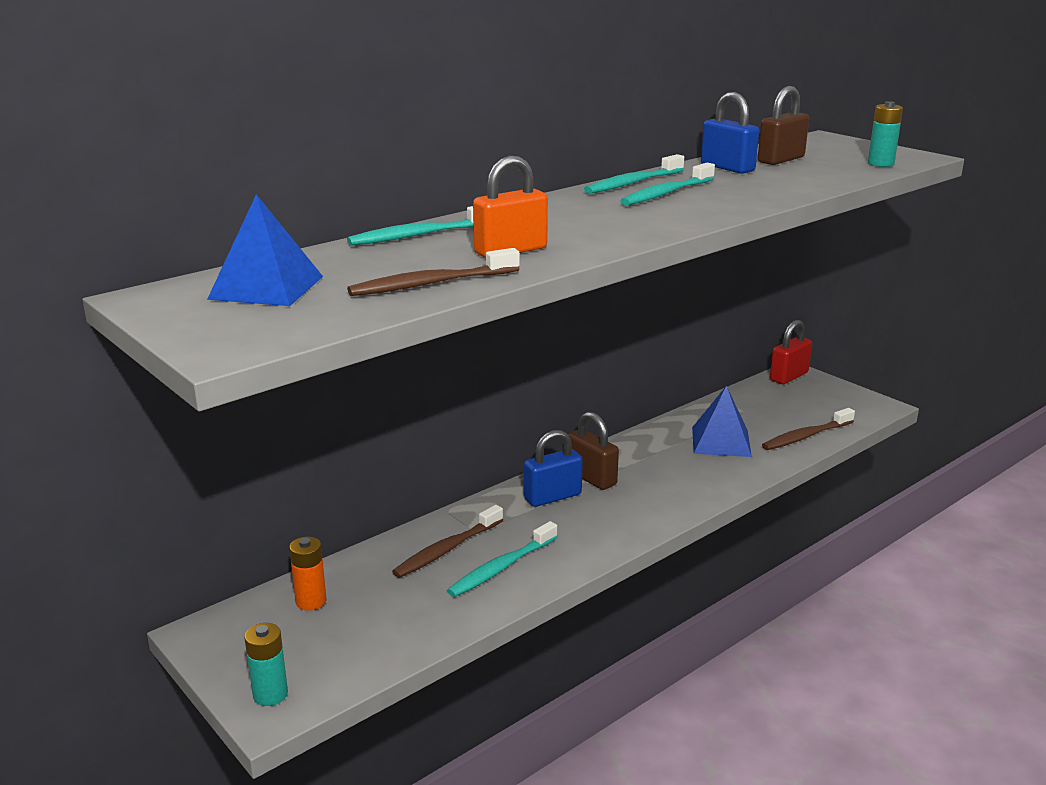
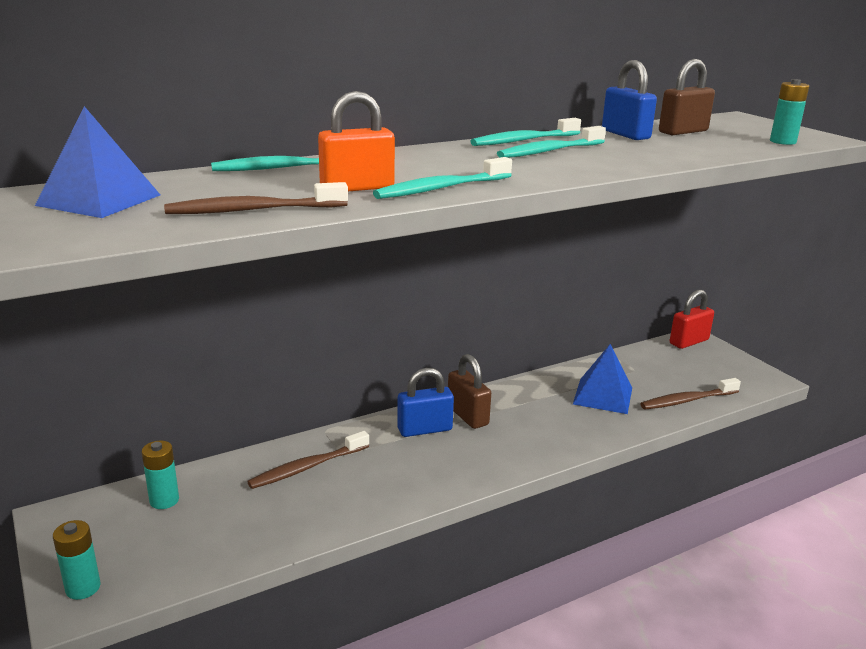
camera: 10 degrees right, 0 degrees up
(311, 601) = (164, 500): orange battery -> turquoise battery
(502, 567) = (349, 492): turquoise toothbrush -> turquoise toothbrush (442, 188)

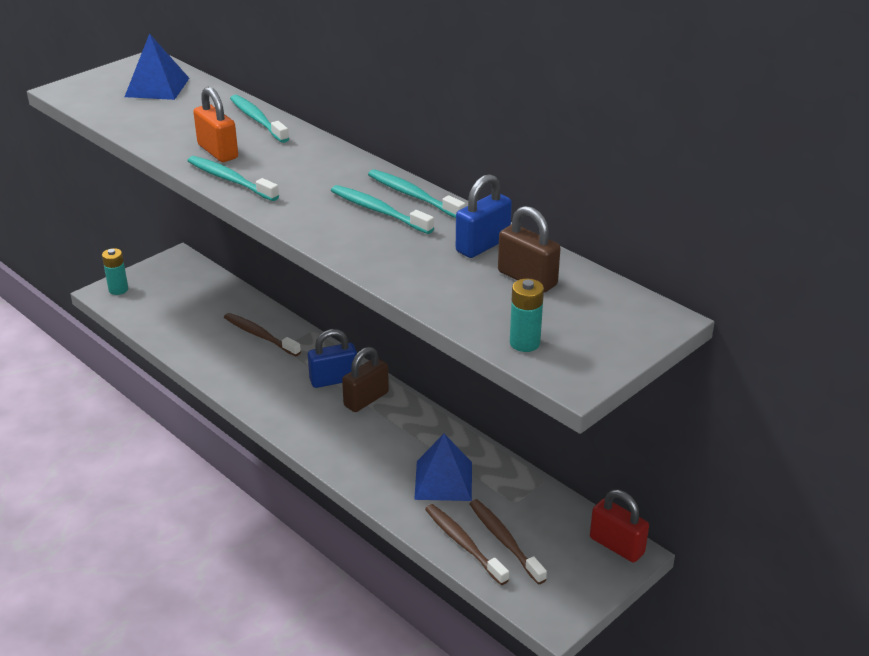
camera: 75 degrees right, 10 degrees up
(164, 500) = (204, 289): turquoise battery -> none
(253, 210) = (153, 131): brown toothbrush -> brown toothbrush (504, 541)
(424, 429) = (334, 380): blue padlock -> blue padlock turned 75 degrees counterclockwise

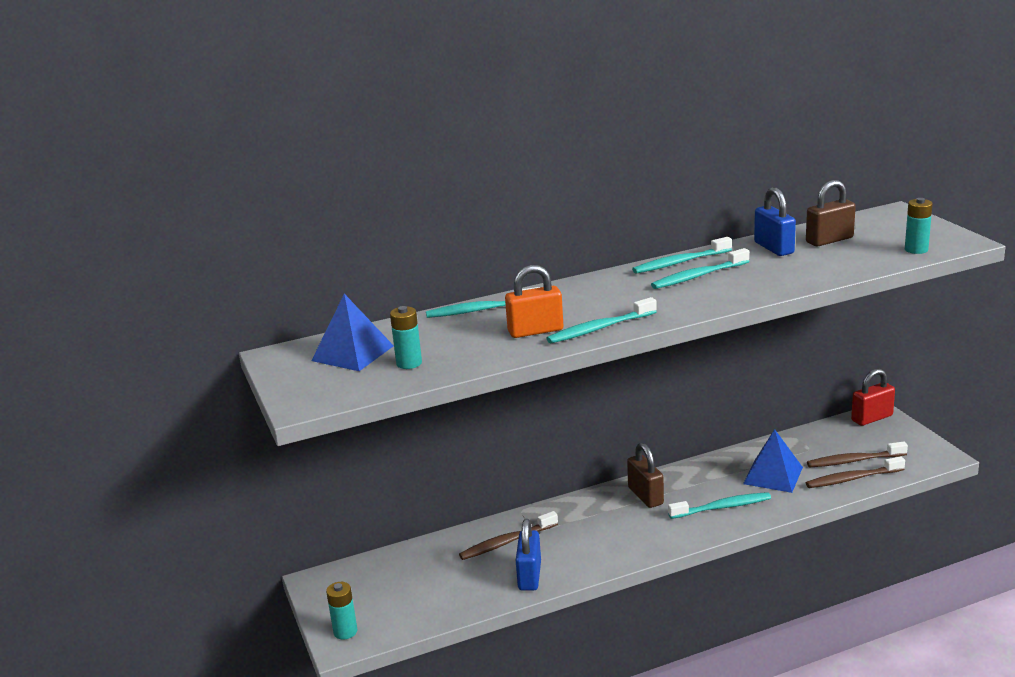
camera: 65 degrees left, 10 degrees down
(141, 112) = (409, 363): none -> turquoise battery
(334, 380) = (606, 509): blue padlock -> blue padlock (529, 576)
(365, 453) = (722, 507): none -> turquoise toothbrush

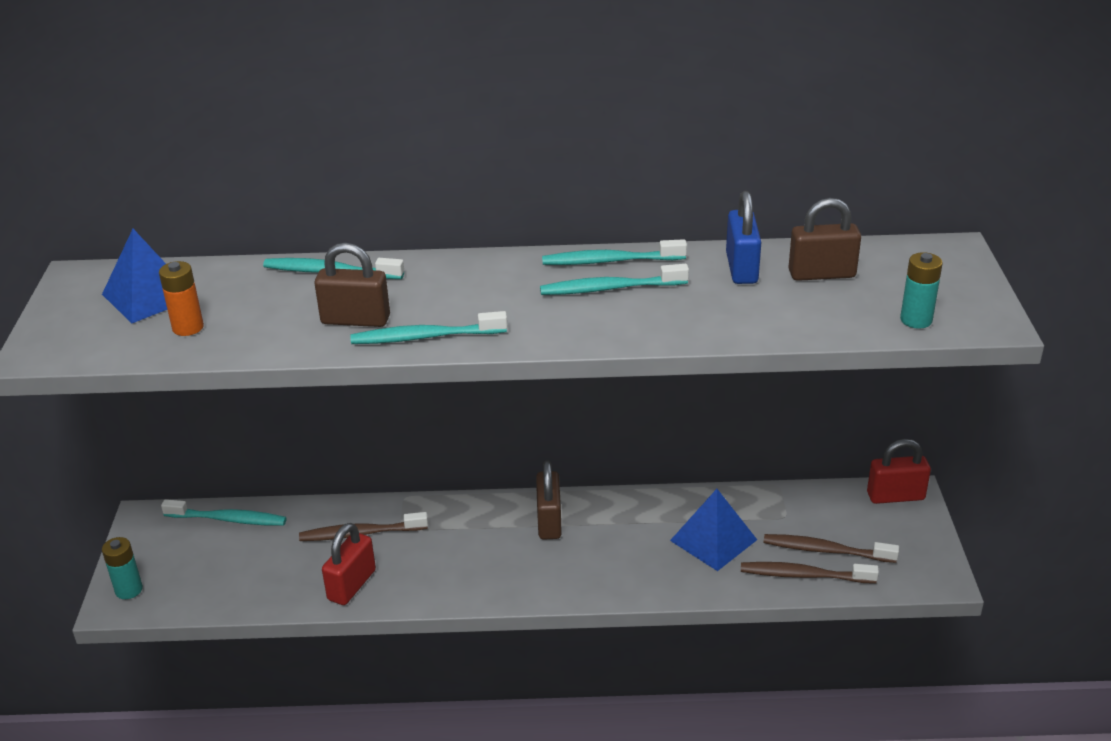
camera: 20 degrees right, 10 degrees up
(409, 363) = (188, 327): turquoise battery -> orange battery
(529, 576) = (352, 585): blue padlock -> red padlock
(535, 331) = (355, 320): orange padlock -> brown padlock
(722, 507) = (622, 565): turquoise toothbrush -> turquoise toothbrush (228, 519)

